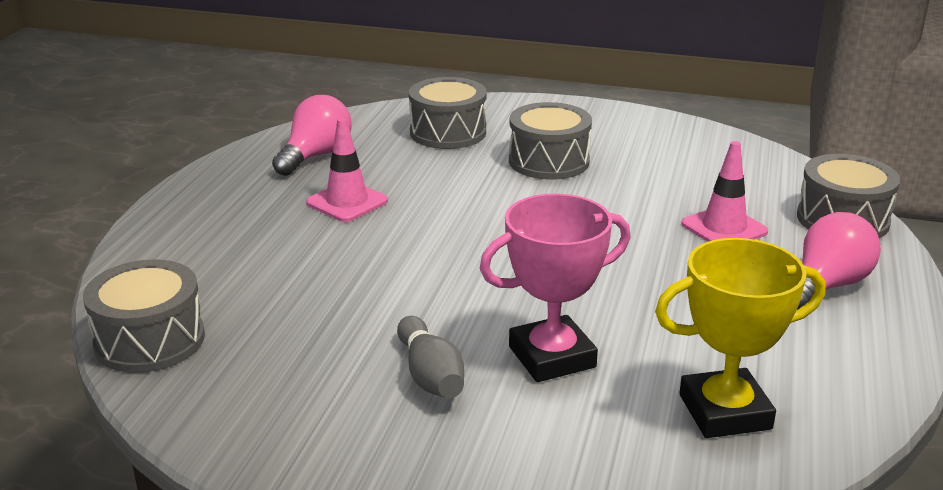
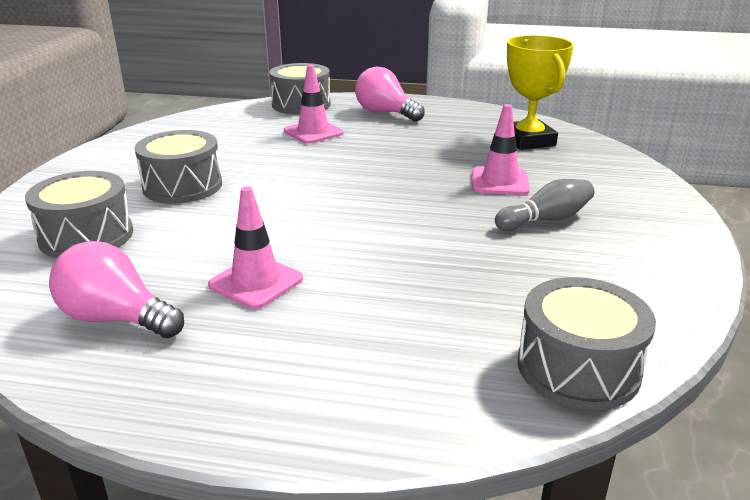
camera: 95 degrees left, 0 degrees up
(552, 357) = (499, 182): pink trophy -> pink traffic cone

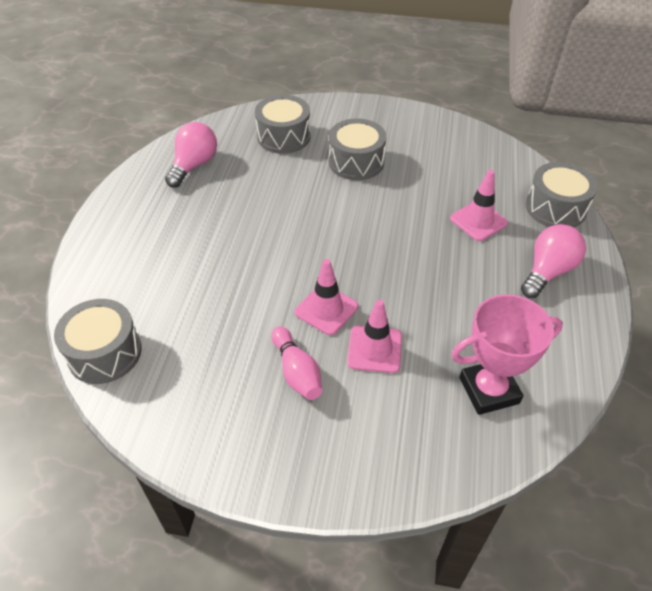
camera: 90 degrees right, 20 degrees up
(256, 282) = (222, 211): pink traffic cone -> pink traffic cone (326, 309)
(528, 141) = (489, 390): yellow trophy -> pink trophy
(545, 220) = (297, 371): grey bowling pin -> pink bowling pin

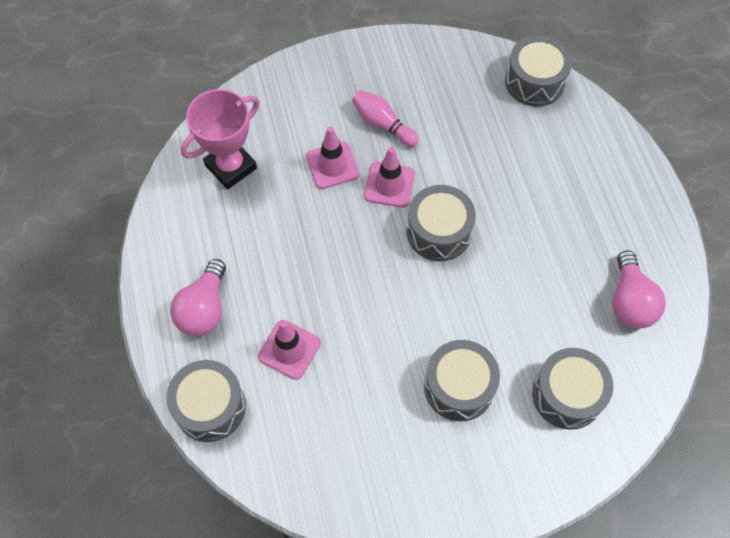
camera: 155 degrees right, 15 degrees up
(305, 256) = (439, 232): none -> grey drum

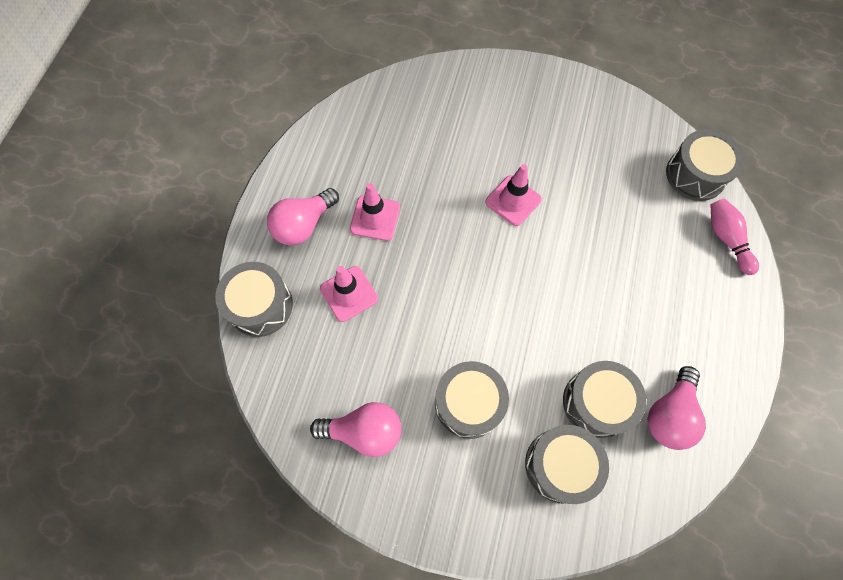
camera: 30 degrees right, 5 degrees up
(231, 167) = (393, 122): pink trophy -> none
(332, 165) = (475, 161): pink traffic cone -> pink traffic cone (375, 218)
(381, 464) = (364, 431): none -> pink light bulb
(383, 124) = (538, 147): pink bowling pin -> pink bowling pin (726, 239)
(439, 232) = (531, 261): grey drum -> grey drum (597, 403)

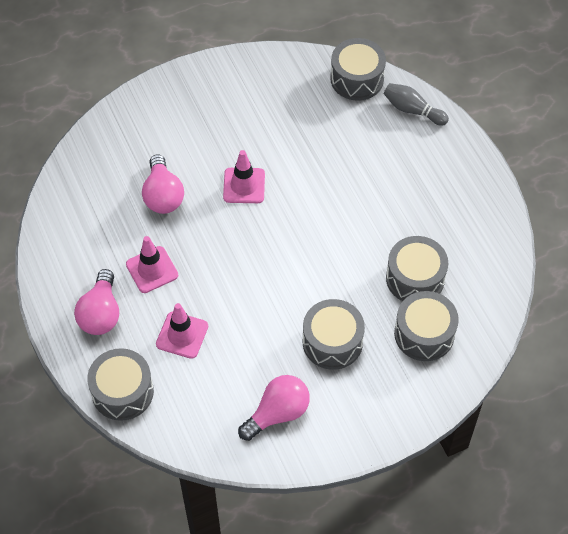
camera: 40 degrees left, 10 degrees down
(669, 414) = (465, 251): pink light bulb -> pink light bulb (163, 195)
(726, 239) = (412, 110): pink bowling pin -> grey bowling pin

